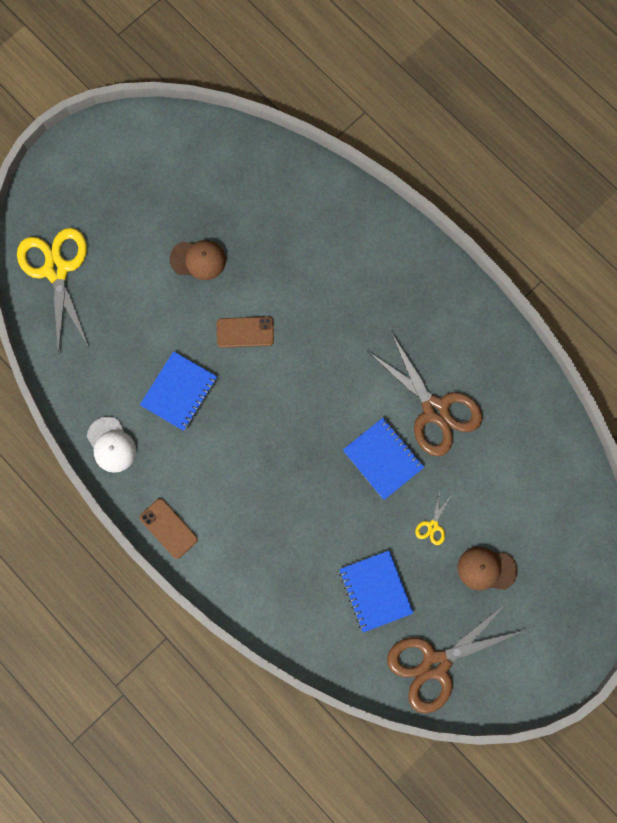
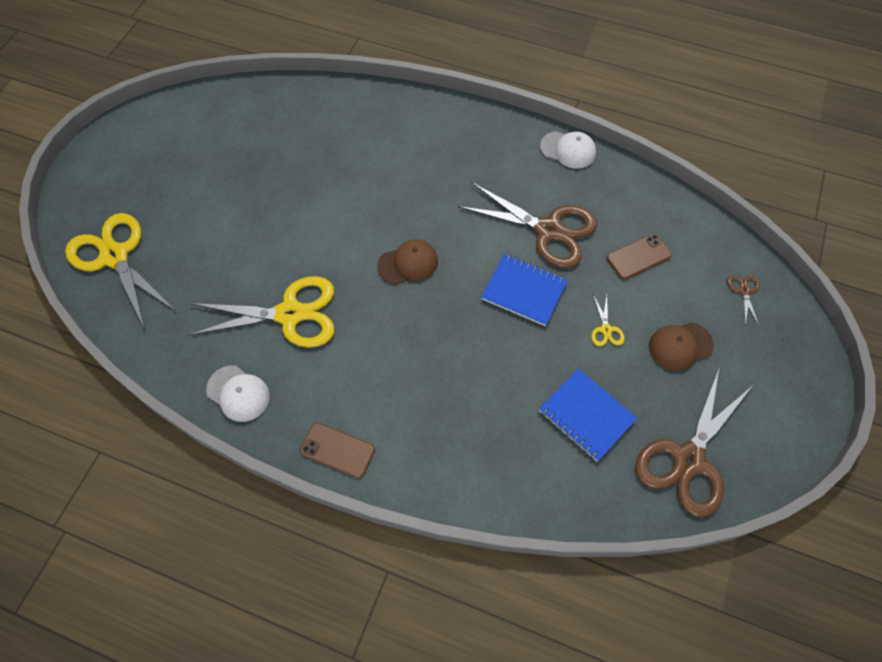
camera: 25 degrees left, 15 degrees down
(179, 392) = (290, 314): blue notebook -> yellow scissors
(198, 260) = (258, 195): brown cap -> brown cap (408, 263)
(245, 332) = (333, 237): brown phone -> brown phone (638, 257)
(498, 334) = (568, 150): none -> white cap
(573, 546) = (744, 291): none -> brown scissors

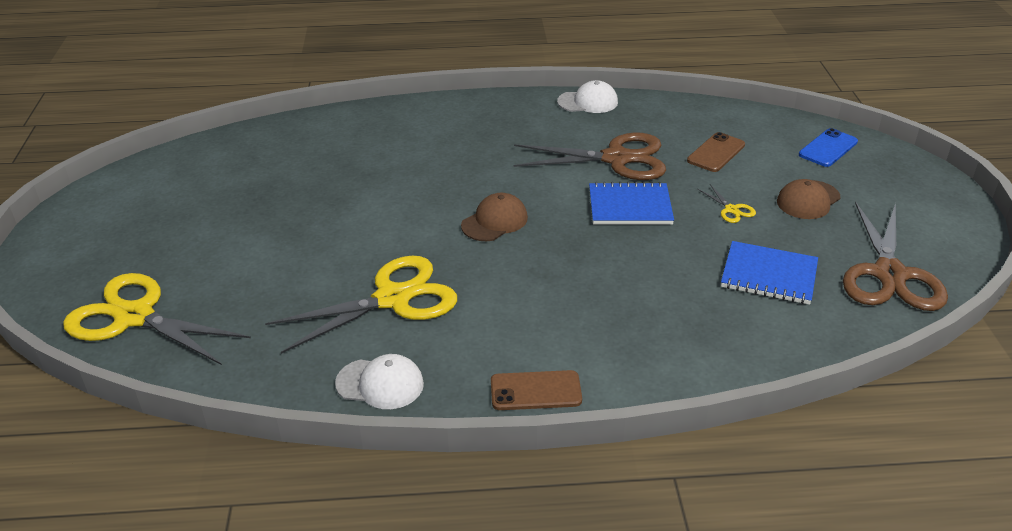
camera: 25 degrees left, 25 degrees down
(744, 291) = (828, 148): brown scissors -> blue phone

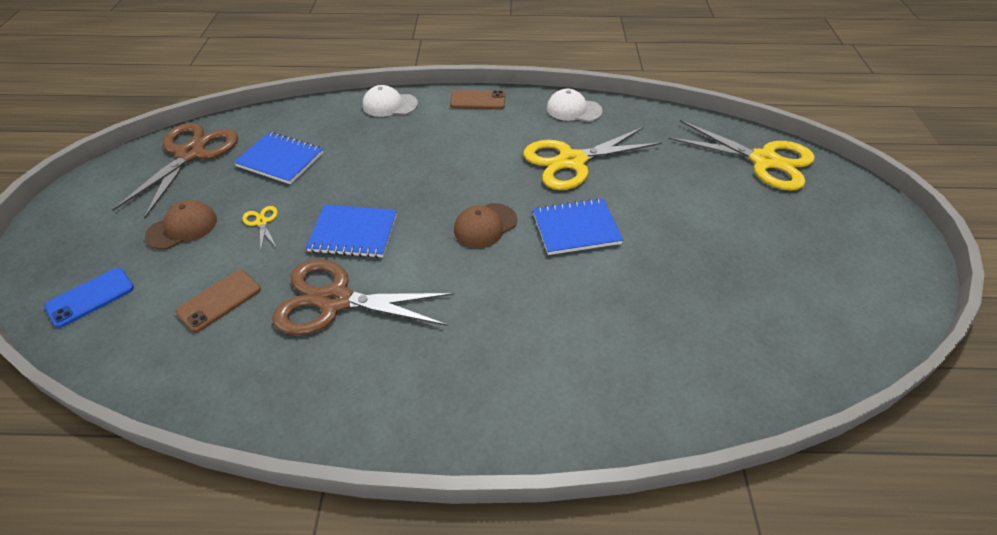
camera: 175 degrees left, 10 degrees up
(397, 225) = (576, 228): none -> blue notebook
(588, 102) = (320, 424): white cap -> white cap (389, 105)

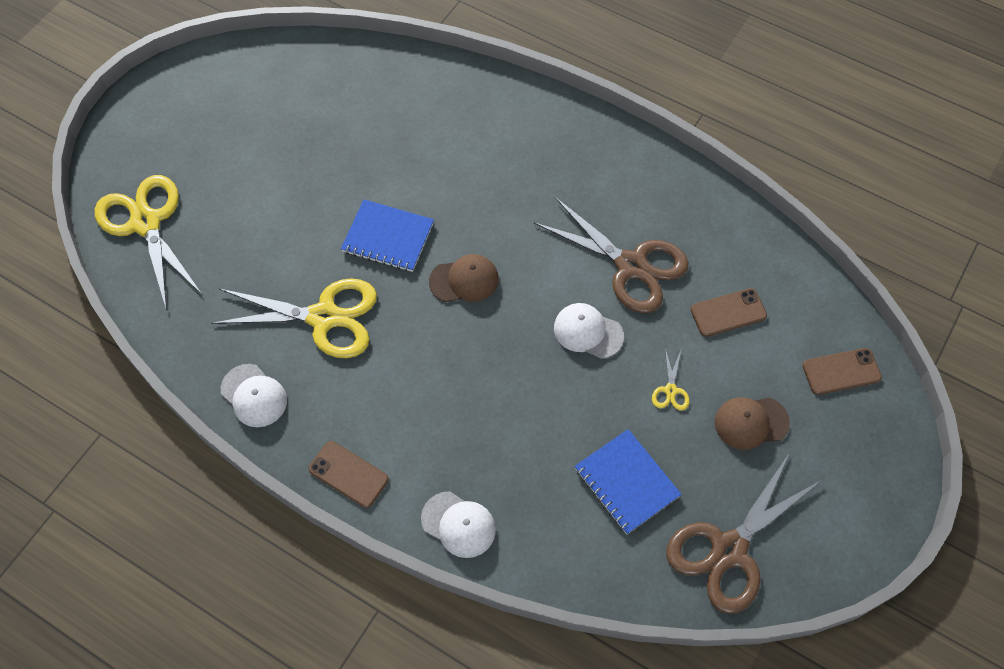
camera: 150 degrees left, 15 degrees up
(90, 297) = (841, 372): blue phone -> brown phone
(353, 233) = (588, 332): blue notebook -> white cap

